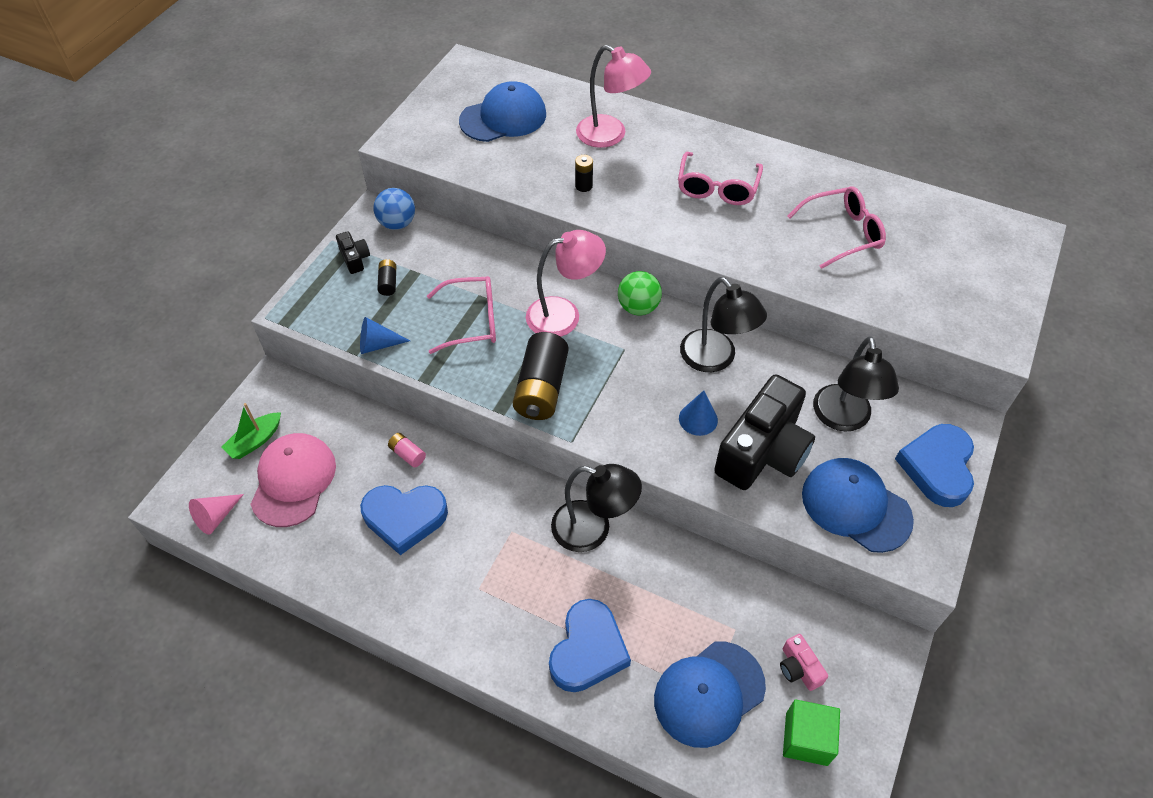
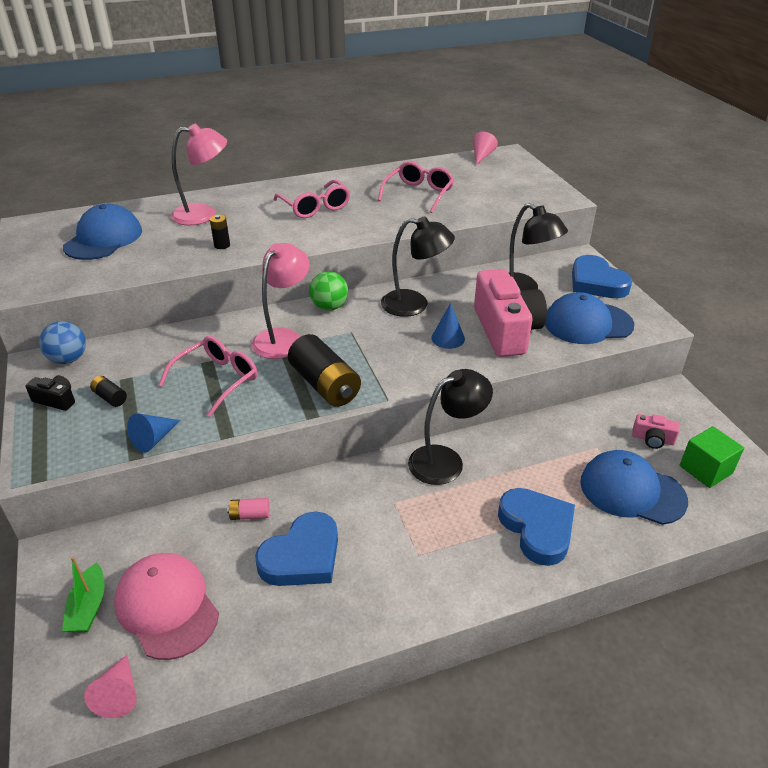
camera: 45 degrees left, 15 degrees down
(709, 693) = (632, 491): blue cap -> blue cap turned 105 degrees clockwise
(763, 451) = (506, 330): black camera -> pink camera
(990, 219) = (482, 156): none -> pink cone

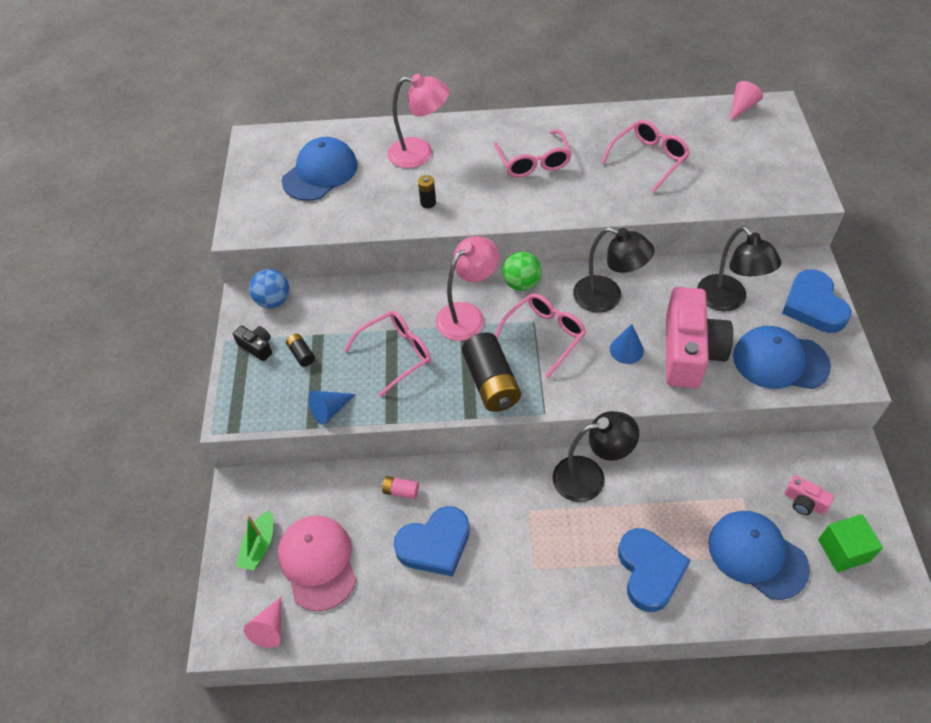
camera: 20 degrees right, 15 degrees up
(365, 341) = (544, 336): none -> pink glasses

